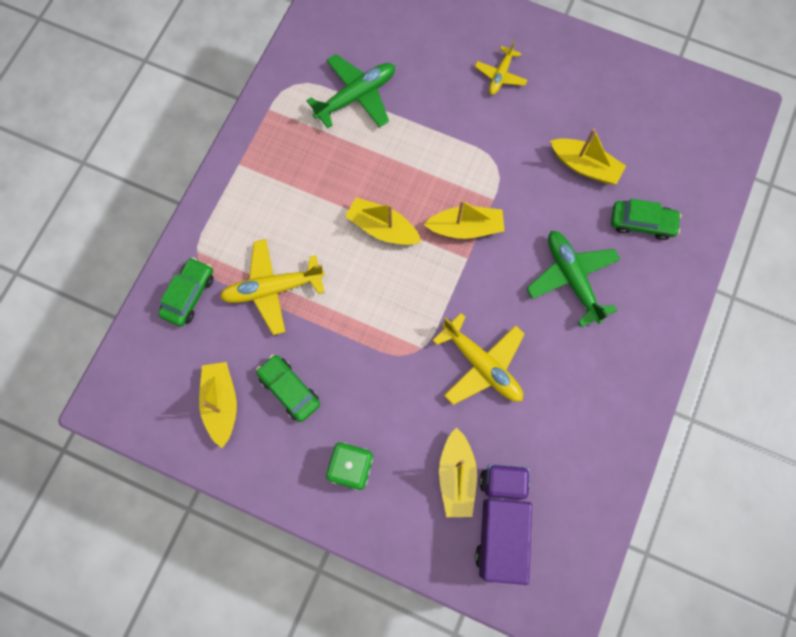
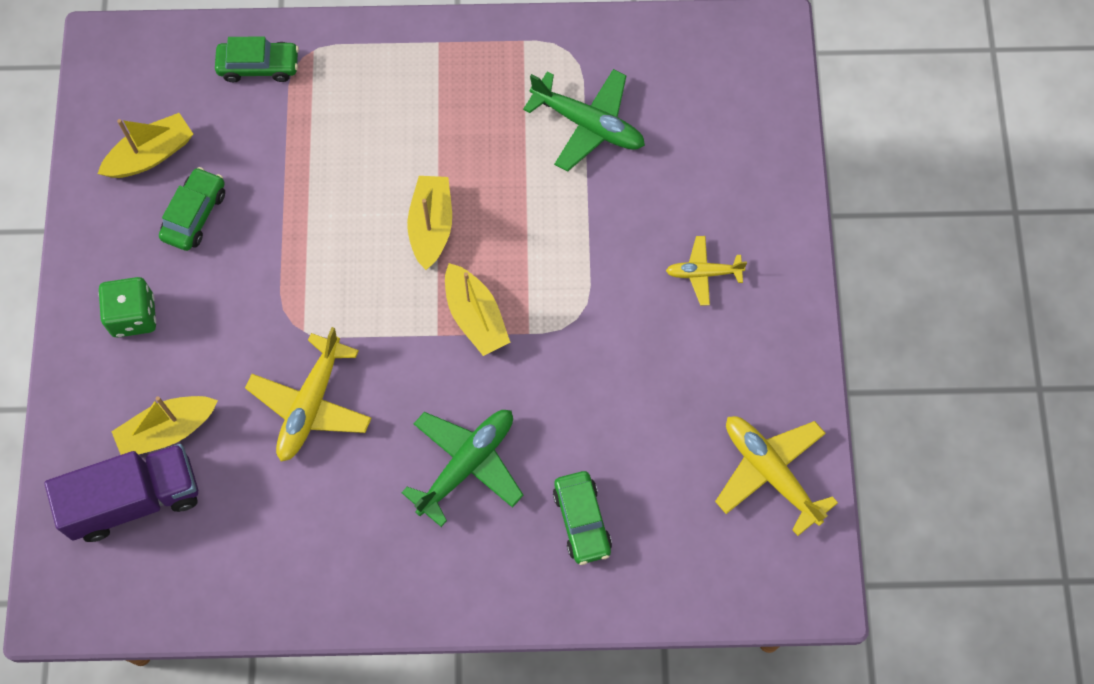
camera: 65 degrees right, 5 degrees down
(272, 289) = (304, 145): yellow plane -> yellow plane (770, 472)
(585, 166) = (627, 422): yellow boat -> none

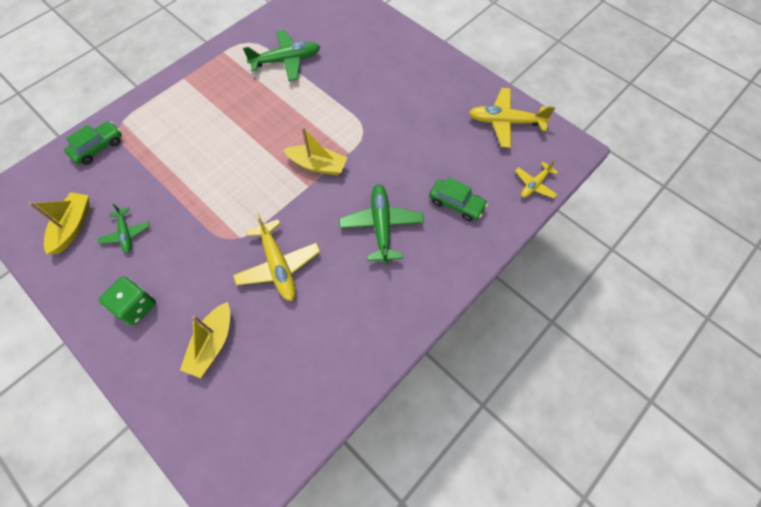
camera: 45 degrees left, 5 degrees down
(134, 500) = (228, 395): purple truck -> none
(194, 214) = (126, 233): green car -> green plane
(431, 226) = (257, 147): yellow boat -> none
(703, 273) = (395, 76): yellow plane -> yellow plane (534, 184)

